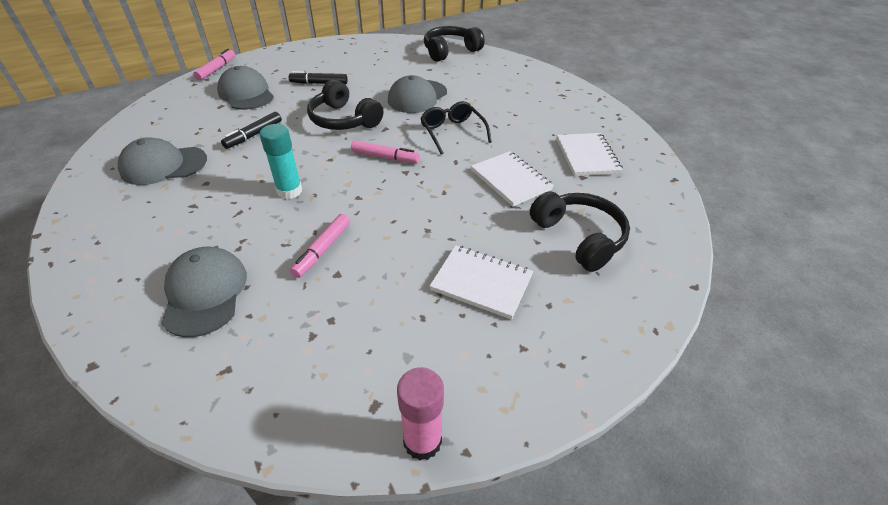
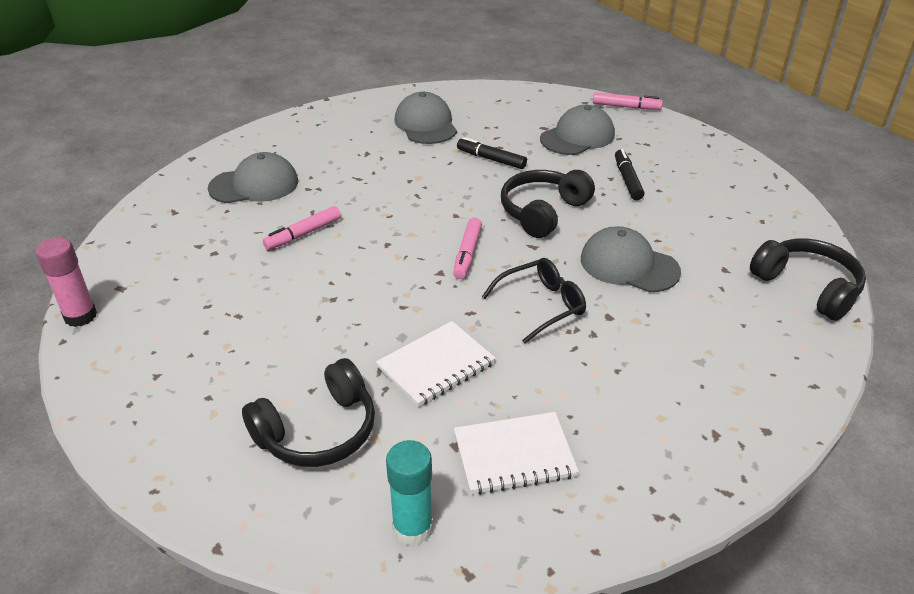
camera: 85 degrees right, 5 degrees down
(289, 191) = (393, 199): turquoise glue stick -> turquoise glue stick (412, 528)
(322, 250) = (303, 234): pink marker -> pink marker turned 60 degrees counterclockwise
(481, 283) = (247, 344): white notebook -> none

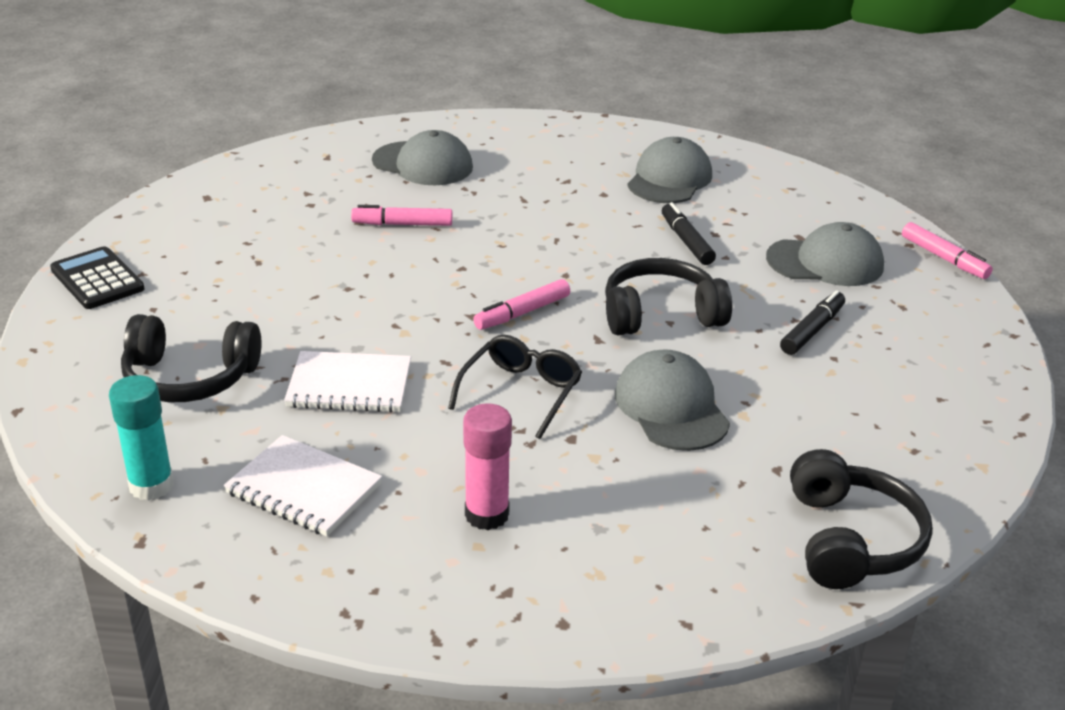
camera: 40 degrees right, 5 degrees down
(80, 316) = (153, 204): pink glue stick -> pink glue stick (487, 514)
(124, 402) = (97, 279): none -> black calculator
(541, 305) = (521, 392): black glasses -> black glasses turned 75 degrees counterclockwise

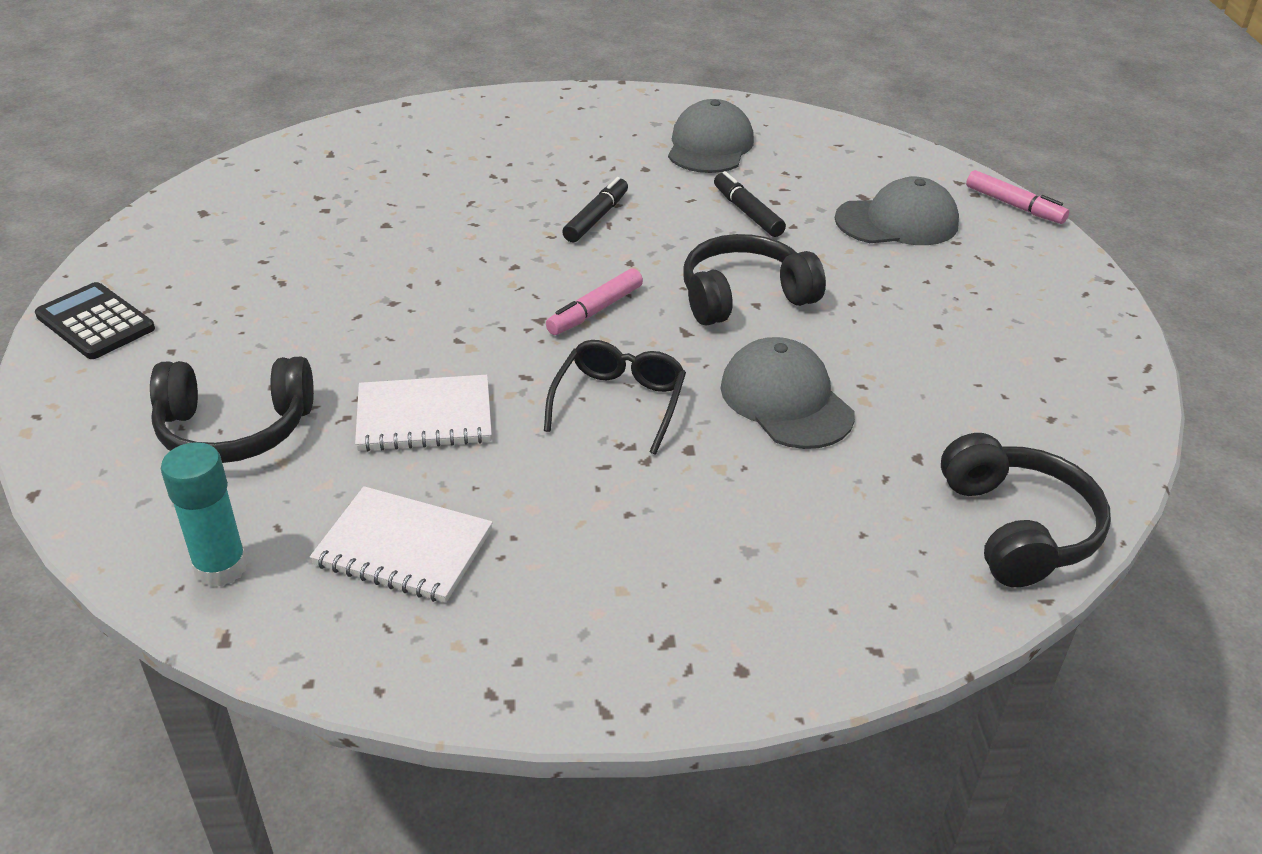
camera: 10 degrees left, 5 degrees up
(402, 224) = (435, 223): pink marker -> none
(423, 164) = (439, 152): grey cap -> none
(487, 514) = (621, 551): pink glue stick -> none
(812, 330) = (906, 297): black marker -> black marker (596, 218)

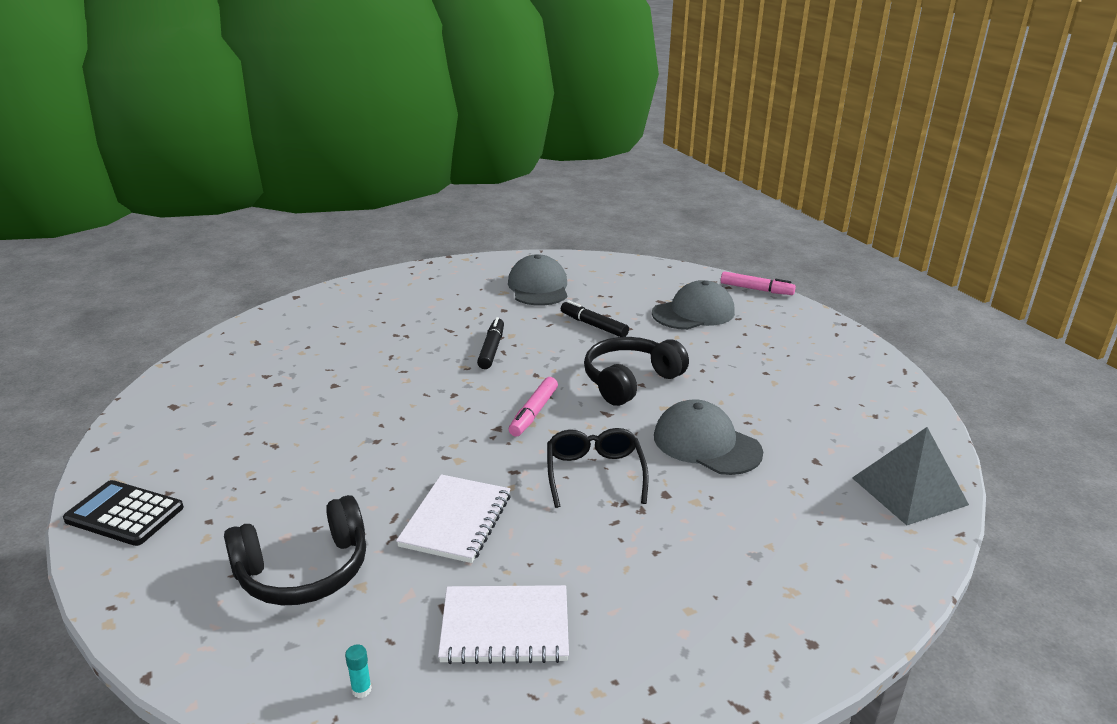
camera: 20 degrees left, 10 degrees down
(221, 567) = (361, 689): turquoise glue stick -> turquoise glue stick, size x0.42
(424, 417) = (456, 520): white notebook -> white notebook turned 45 degrees counterclockwise
(1017, 528) = (909, 491): black headphones -> grey pyramid

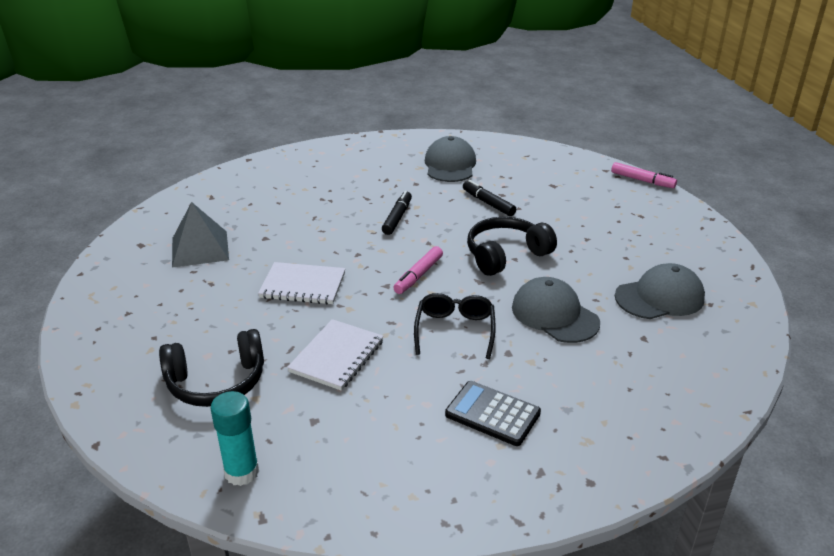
camera: 10 degrees right, 5 degrees up
(124, 514) = (95, 326): black calculator -> black calculator (492, 414)
(361, 689) = (242, 472): turquoise glue stick -> turquoise glue stick, size x2.37
(505, 627) = (355, 441): white notebook -> white notebook (303, 286)
(693, 313) = (579, 198): grey cap -> grey cap (659, 297)
(909, 491) = (716, 371): grey pyramid -> grey pyramid (200, 248)

